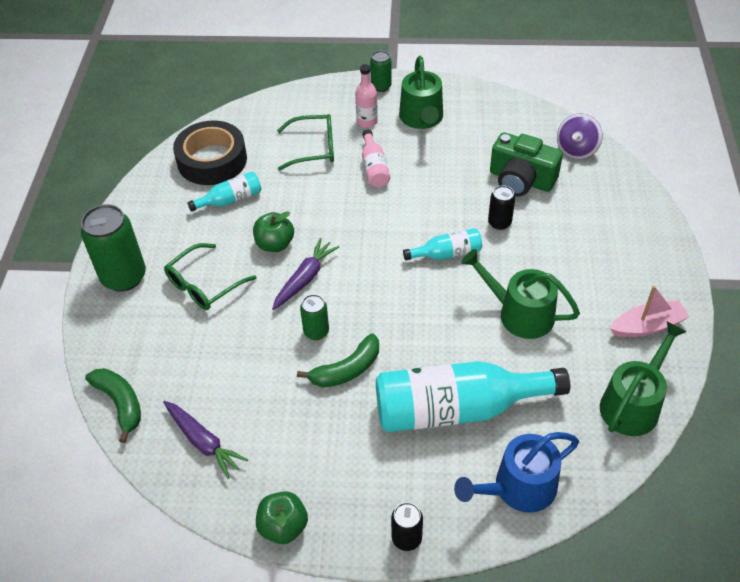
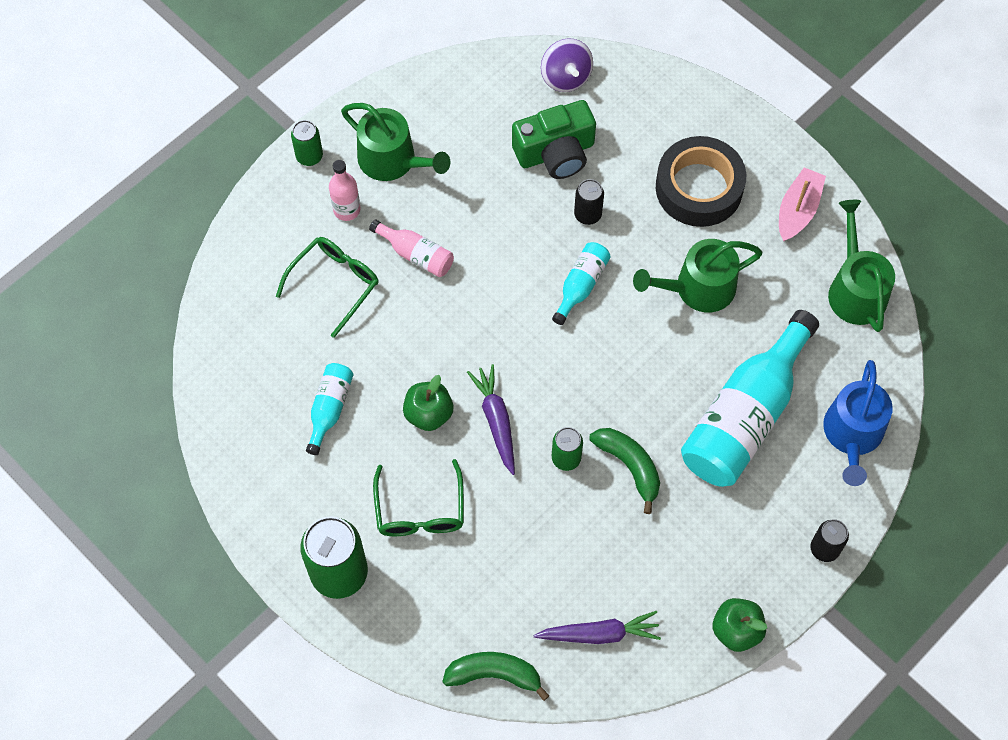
camera: 50 degrees left, 15 degrees up
(212, 160) = (255, 385): black tape -> black tape (699, 188)
(347, 370) = (629, 466): green banana -> green banana turned 45 degrees counterclockwise

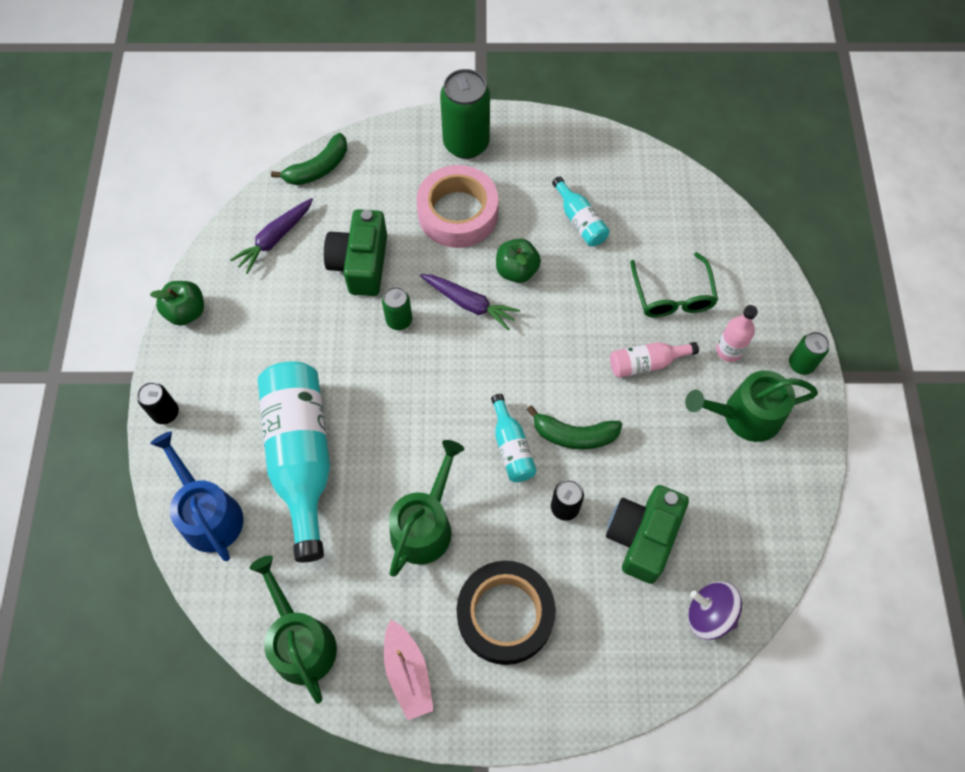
camera: 135 degrees right, 0 degrees up
(420, 510) = (458, 213): green glasses -> pink tape
(548, 539) = (360, 263): none -> green camera
(629, 466) = (351, 352): green banana -> green banana (574, 435)
(855, 289) = (300, 642): green watering can -> green watering can turned 150 degrees counterclockwise

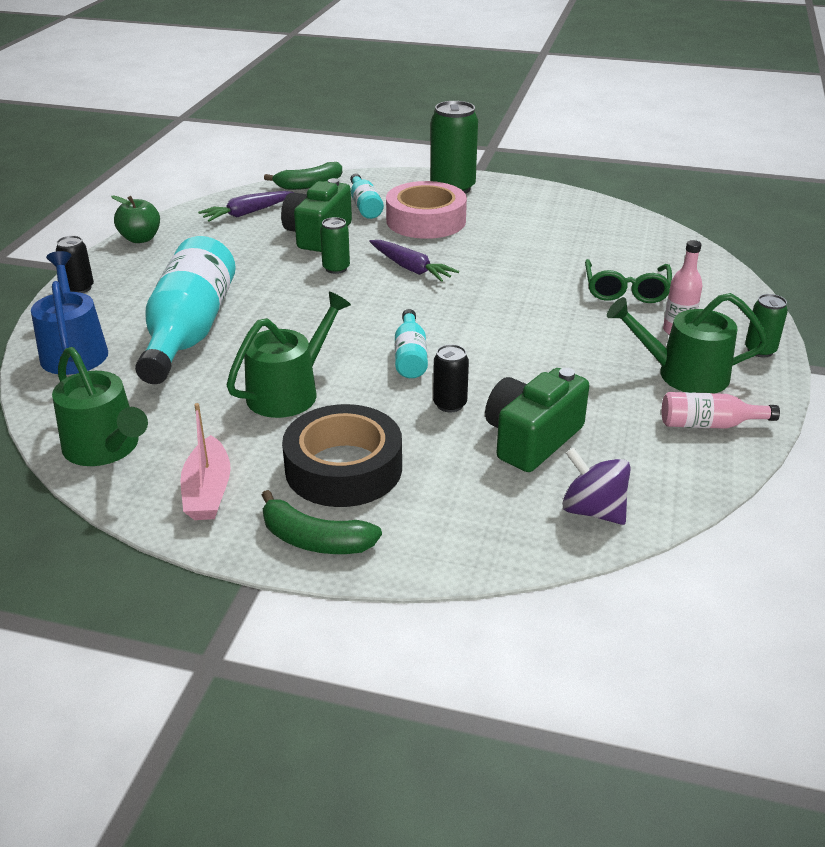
camera: 15 degrees right, 30 degrees down
(300, 642) = (105, 448): green watering can -> green watering can turned 150 degrees clockwise
(516, 270) = (468, 256): green apple -> none
(574, 435) = (482, 359): green banana -> green banana (315, 540)
(580, 221) = (545, 238): turquoise bottle -> turquoise bottle (365, 206)
(646, 363) = (582, 326): pink bottle -> pink bottle (709, 424)

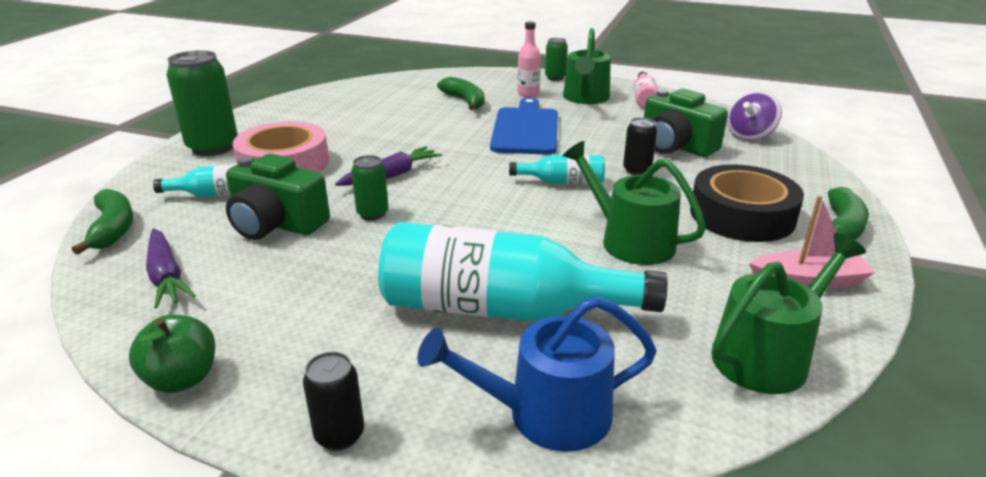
camera: 85 degrees left, 5 degrees down
(551, 332) = (526, 129): none -> blue cutting board
(626, 290) = (465, 101): green glasses -> green banana

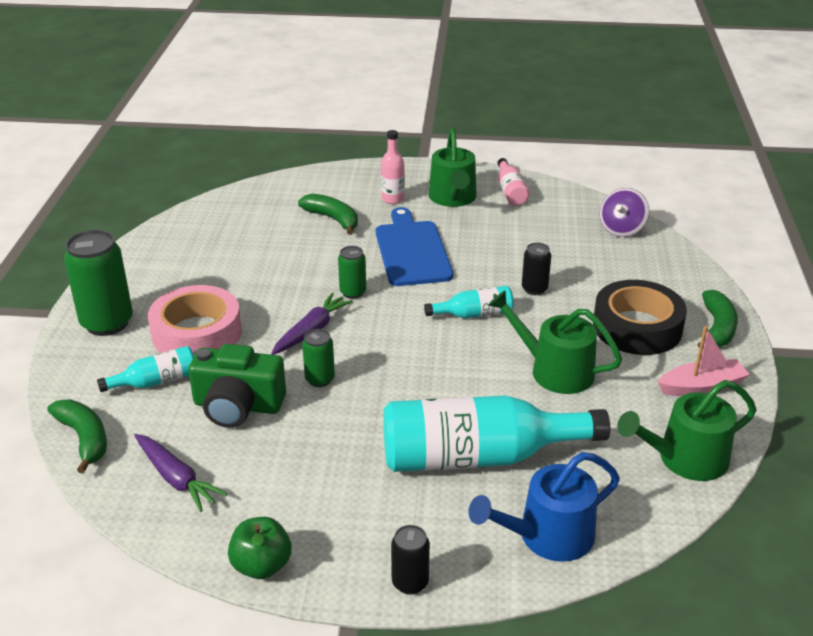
camera: 15 degrees left, 5 degrees up
(555, 78) = (410, 171): green can -> green can (353, 292)
(676, 146) = (559, 253): green camera -> none
(767, 355) = (685, 459): green watering can -> green watering can turned 150 degrees counterclockwise

